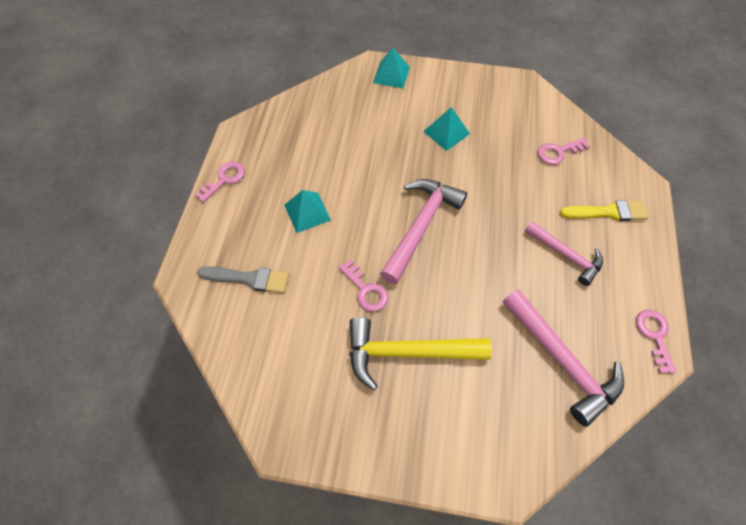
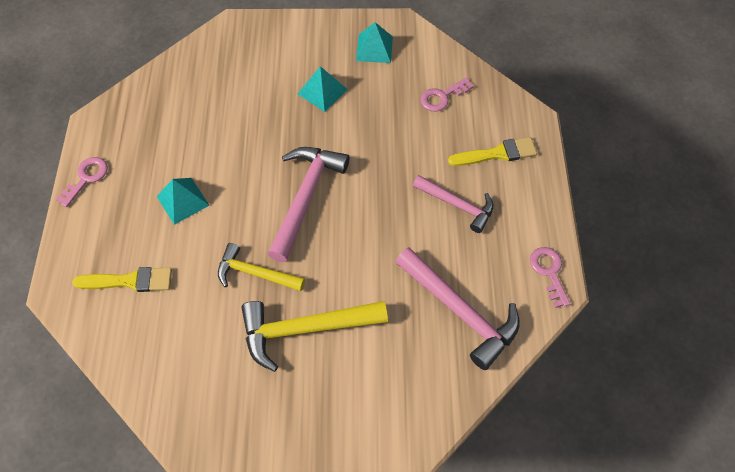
camera: 10 degrees left, 0 degrees up
(249, 279) = (129, 281): grey brush -> yellow brush
(366, 290) = (255, 273): pink key -> yellow hammer
(391, 75) = (255, 34): turquoise pyramid -> turquoise pyramid (374, 48)

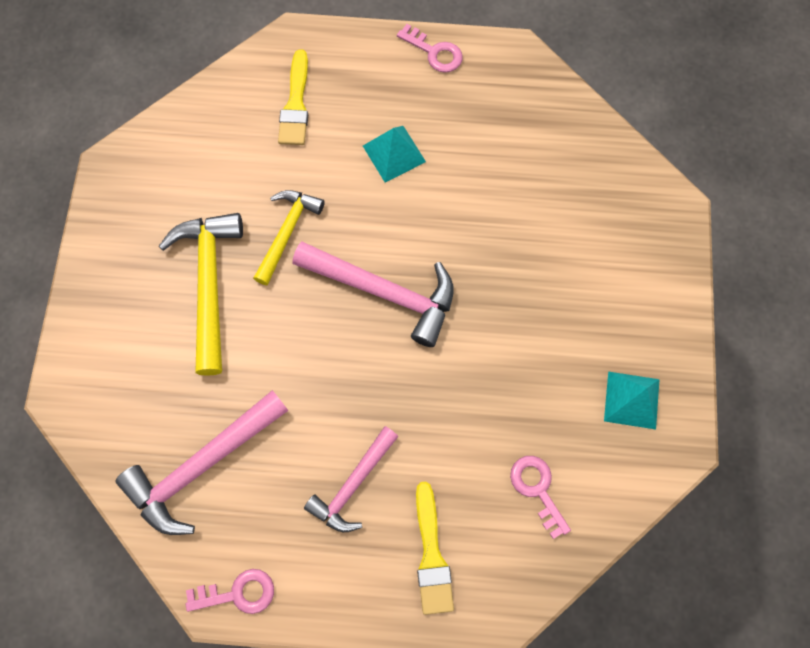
camera: 95 degrees right, 10 degrees up
(322, 91) = (553, 322): turquoise pyramid -> none

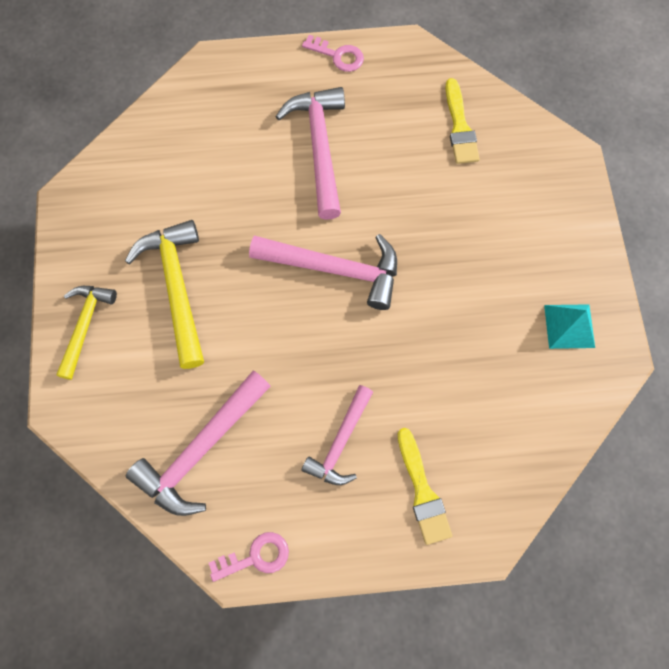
camera: 10 degrees left, 0 degrees up
(287, 232) = (238, 231): yellow hammer -> yellow hammer (85, 326)
(296, 104) = (224, 119): yellow brush -> yellow brush (460, 127)
(394, 153) = (319, 148): turquoise pyramid -> pink hammer
(537, 489) = (503, 417): pink key -> none

